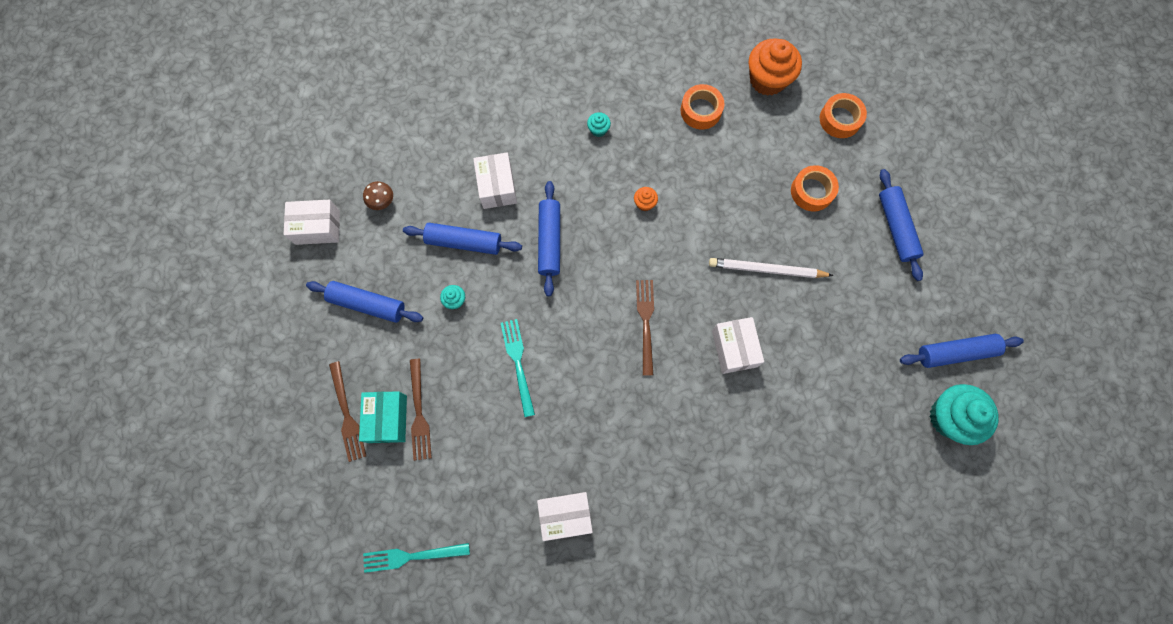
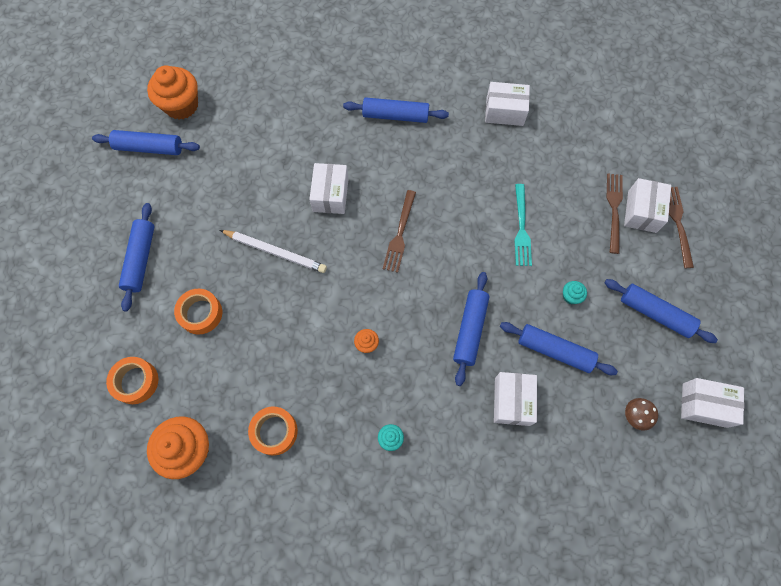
camera: 165 degrees left, 5 degrees down
(388, 419) = (642, 211): turquoise box -> white box
(411, 556) = (629, 112): turquoise fork -> none
(695, 472) = (395, 115): none -> blue rolling pin
(949, 417) = (181, 105): turquoise cupcake -> orange cupcake

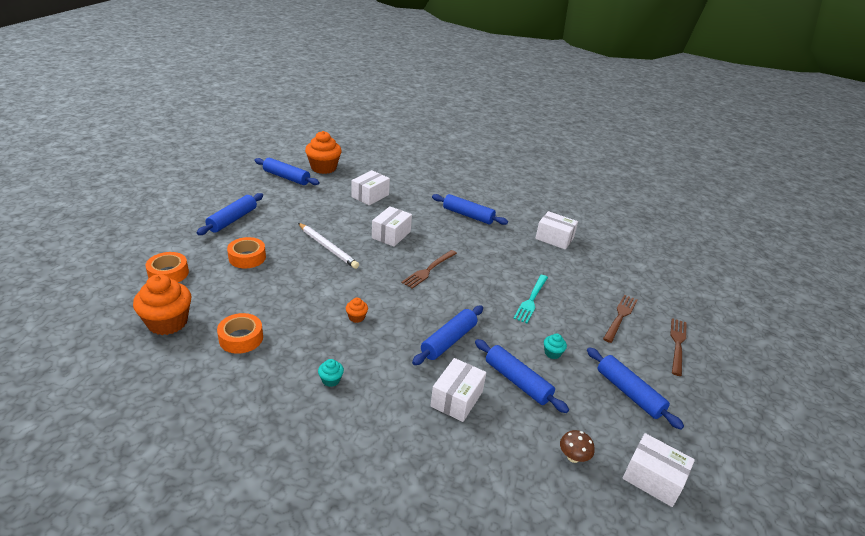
camera: 20 degrees right, 35 degrees down
(642, 211) = (646, 326): white box -> white box (370, 196)

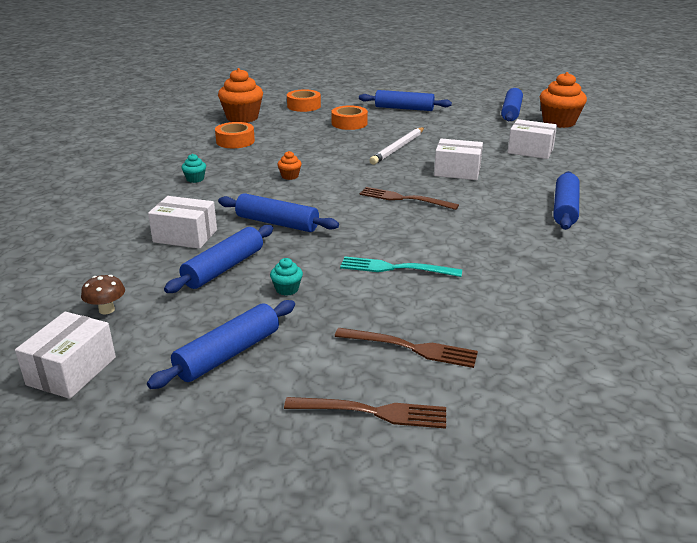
camera: 80 degrees right, 5 degrees down
(554, 238) = (586, 279): white box -> none

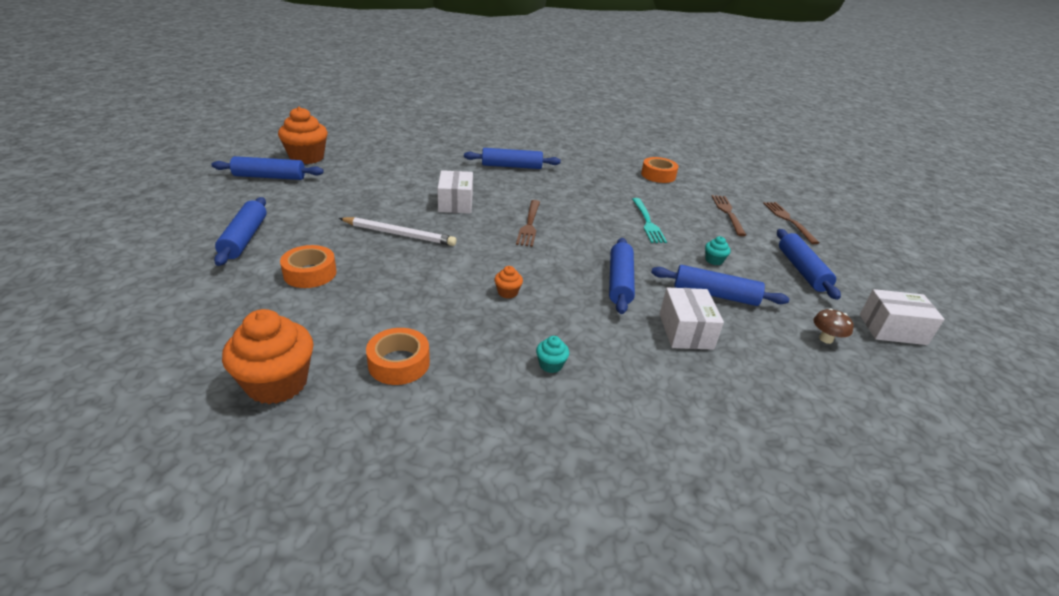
camera: 110 degrees left, 5 degrees up
(228, 354) = (801, 270): blue rolling pin -> blue rolling pin turned 60 degrees clockwise
(304, 106) = (215, 325): orange tape -> orange tape (658, 175)
(530, 151) = (391, 172): white box -> none

